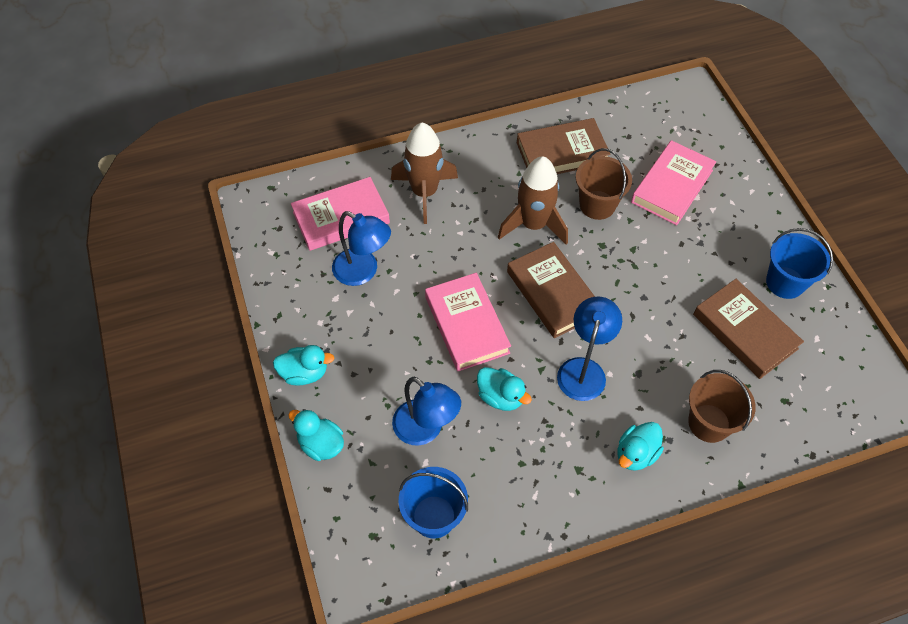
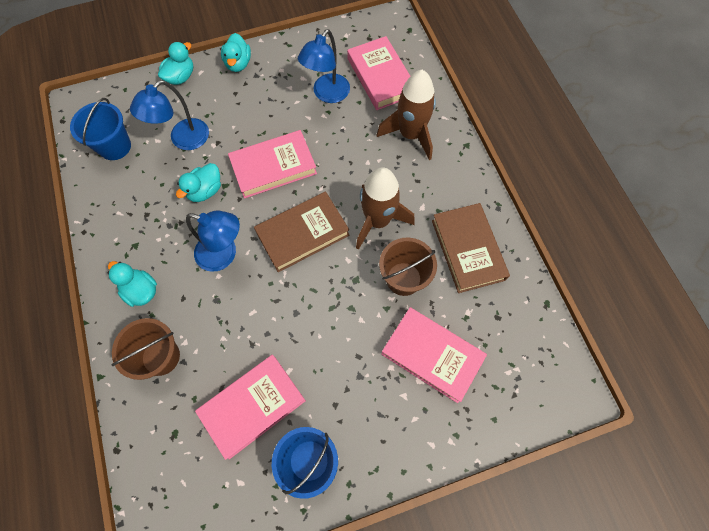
camera: 90 degrees right, 10 degrees up
(745, 331) = (252, 406): brown book -> pink book

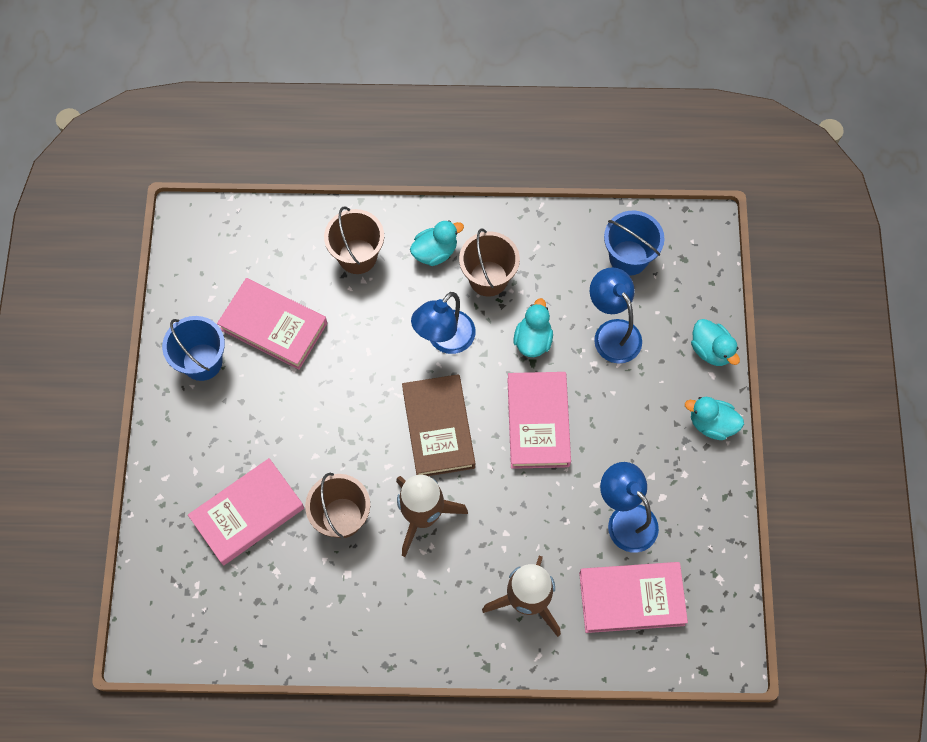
camera: 110 degrees right, 0 degrees up
(157, 240) = (488, 278): none -> brown bucket
(205, 191) = (533, 340): turquoise duck -> turquoise duck turned 45 degrees clockwise
(252, 406) = (273, 326): pink book -> pink book turned 45 degrees counterclockwise
(467, 250) = (347, 603): brown book -> none

